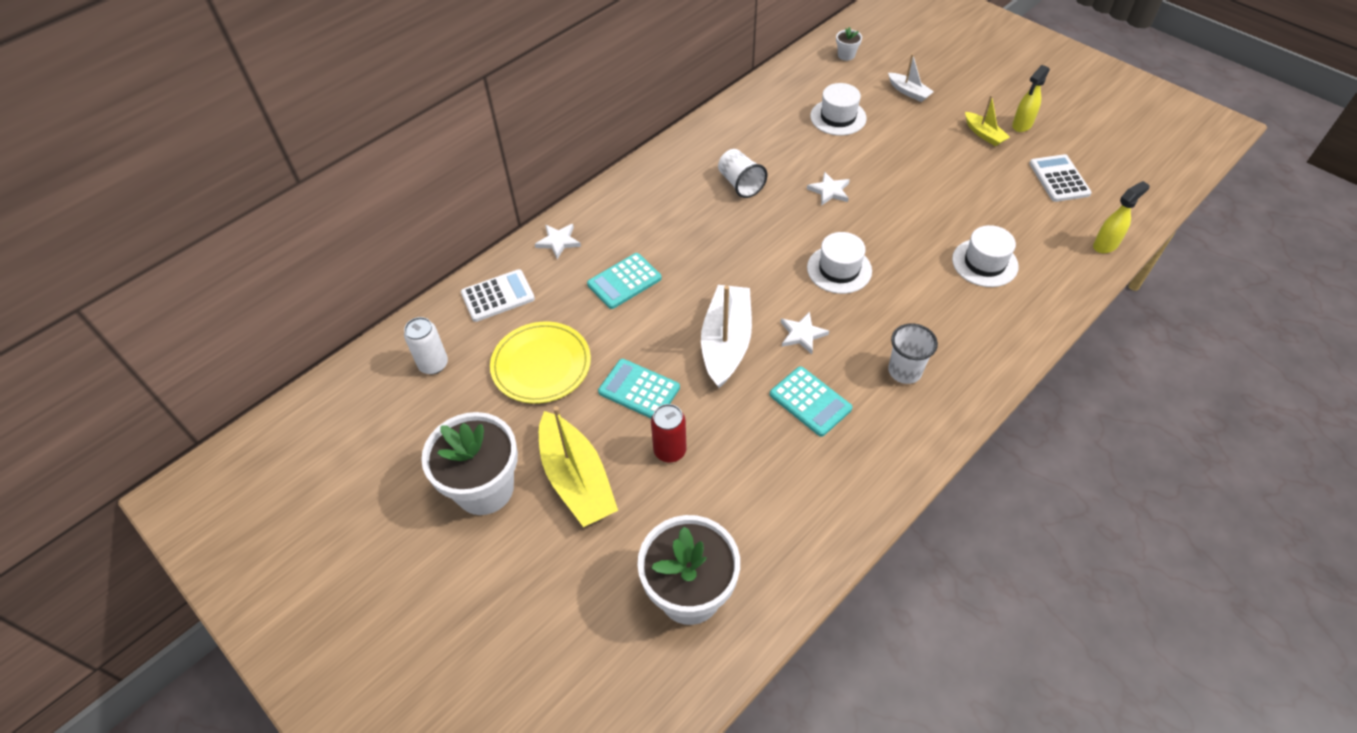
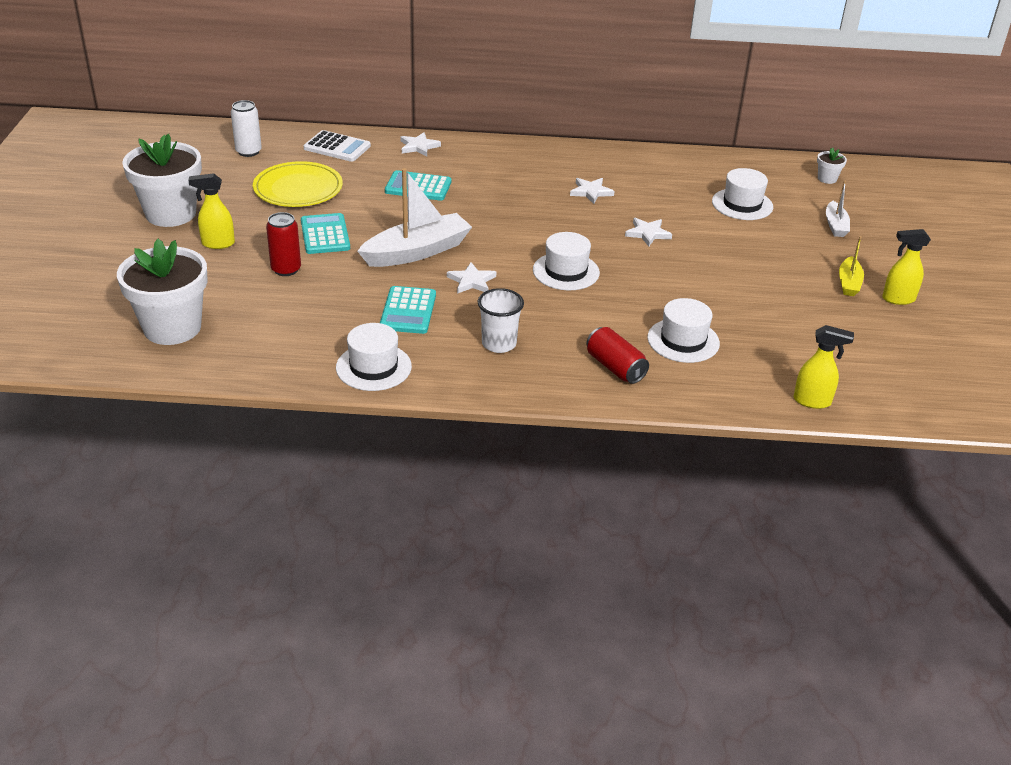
camera: 45 degrees right, 15 degrees down
(577, 479) = (217, 244): yellow boat -> yellow spray bottle
(740, 184) = (591, 192): white cup -> white star
(873, 473) = (373, 367): none -> white hat
(989, 322) = (615, 367): none -> red can
(1059, 179) = (859, 344): white calculator -> none

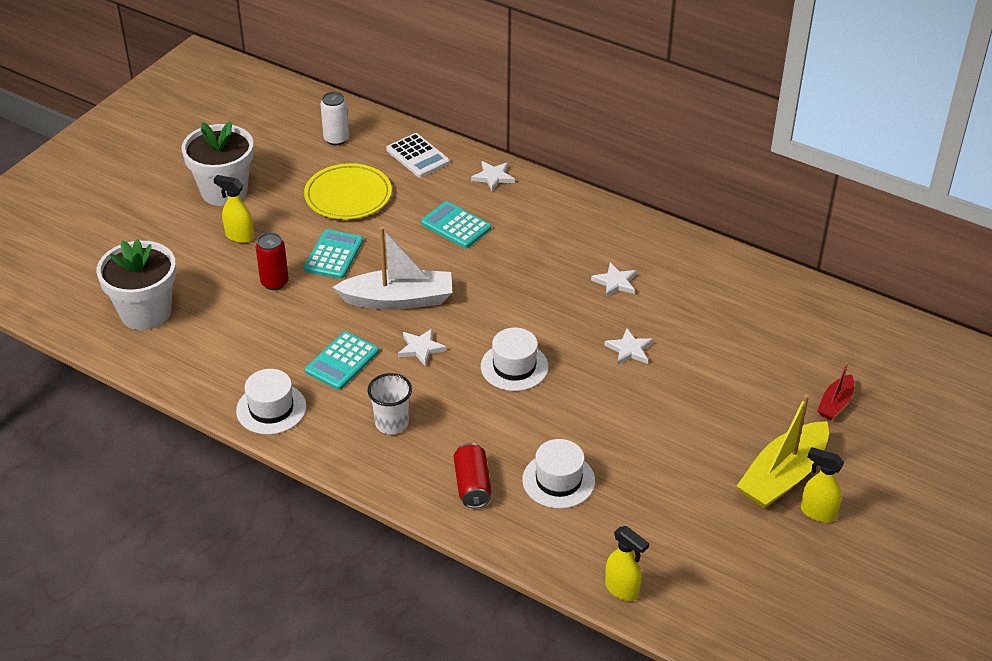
camera: 30 degrees right, 5 degrees up
(742, 204) = (758, 346): white hat -> none
(827, 179) = (882, 343): white flower pot -> none
(835, 225) = (835, 404): white boat -> red boat
(848, 283) = (783, 476): yellow boat -> yellow boat, size x1.93

